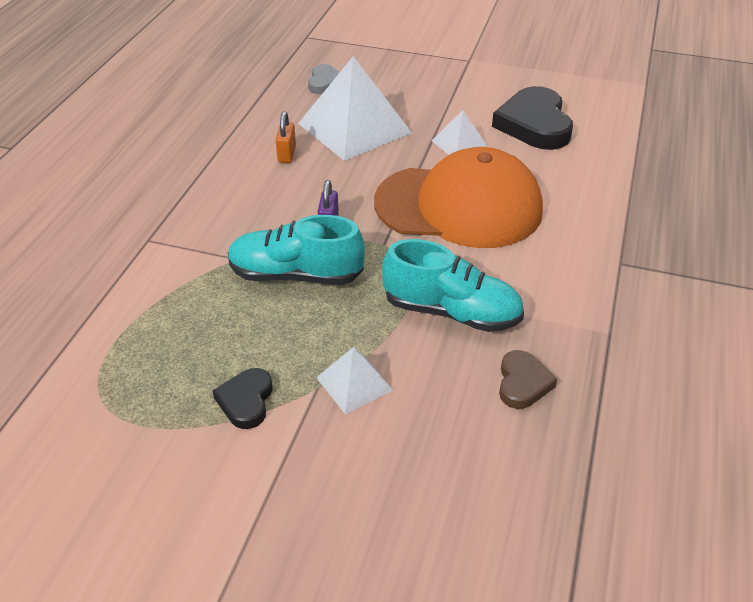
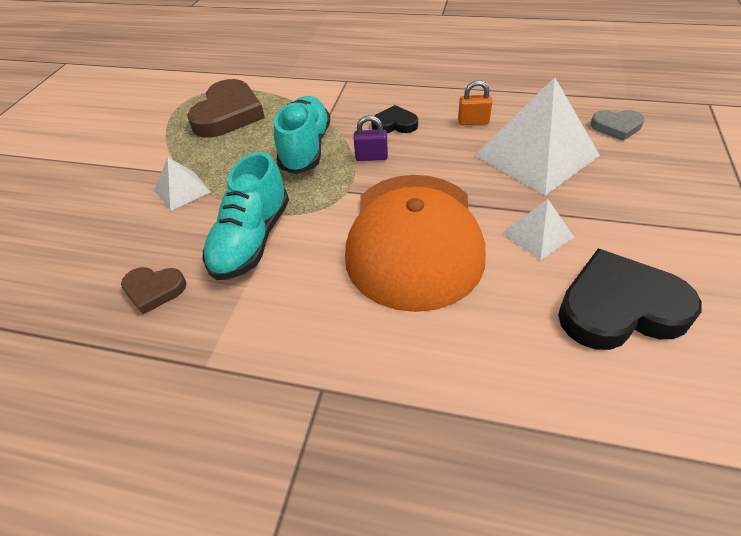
camera: 90 degrees right, 5 degrees up
(183, 355) = (228, 114): none -> brown heart
(246, 401) = (180, 145): black heart -> black heart (394, 124)

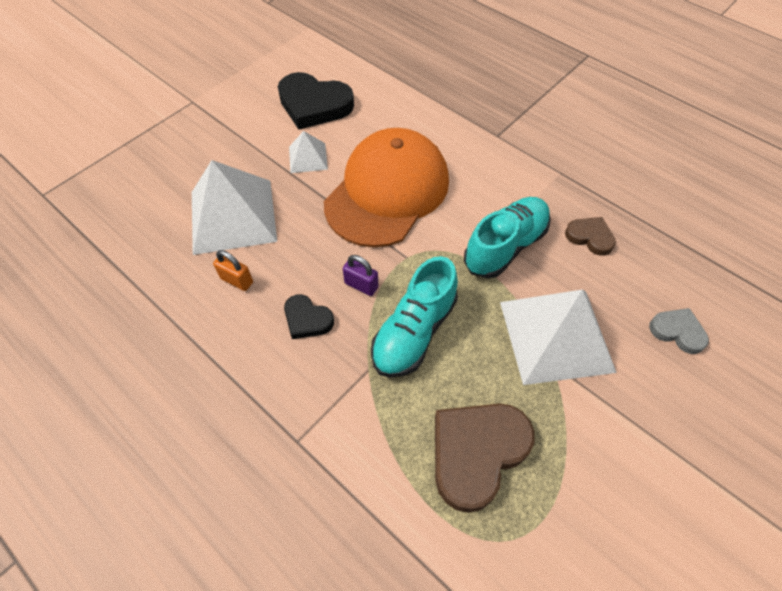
camera: 155 degrees left, 10 degrees up
(182, 190) = (556, 335): white pyramid -> white pyramid, size x2.04
(616, 127) = (141, 210): grey heart -> grey heart (677, 331)

